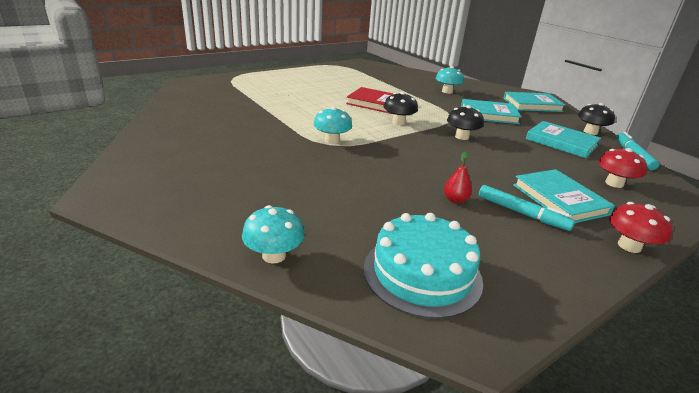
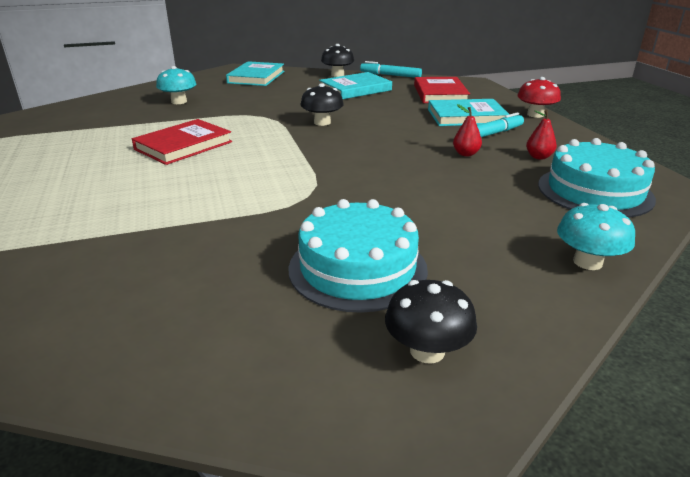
camera: 70 degrees left, 0 degrees up
(243, 166) = (357, 268): none -> turquoise cake
(332, 140) = (296, 192): turquoise mushroom -> none
(398, 122) = (260, 144): black mushroom -> black mushroom (427, 351)
(487, 242) = (538, 157): none -> red pear
(489, 114) = (269, 99): turquoise book -> none
(614, 183) = (440, 94): red mushroom -> red book

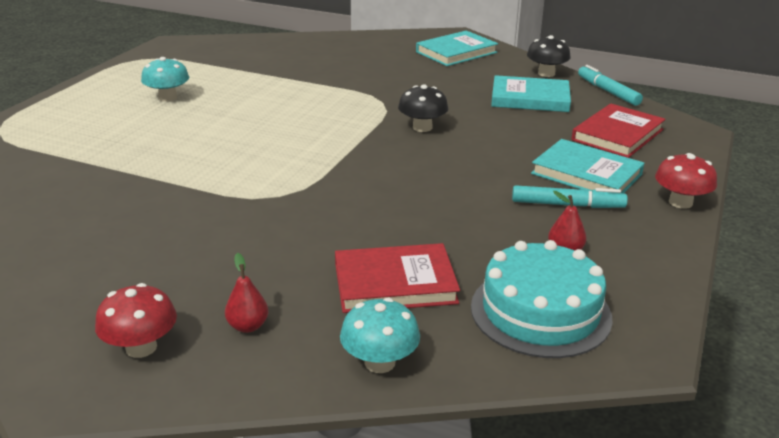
camera: 40 degrees right, 0 degrees up
(179, 102) = (340, 62): turquoise mushroom -> turquoise mushroom (168, 97)
(183, 146) = (270, 111): red book -> red book (395, 283)
(357, 268) = (205, 270): turquoise cake -> none
(427, 351) = (141, 347): black mushroom -> red mushroom
(465, 154) = (493, 215): red pear -> red pear (248, 326)

